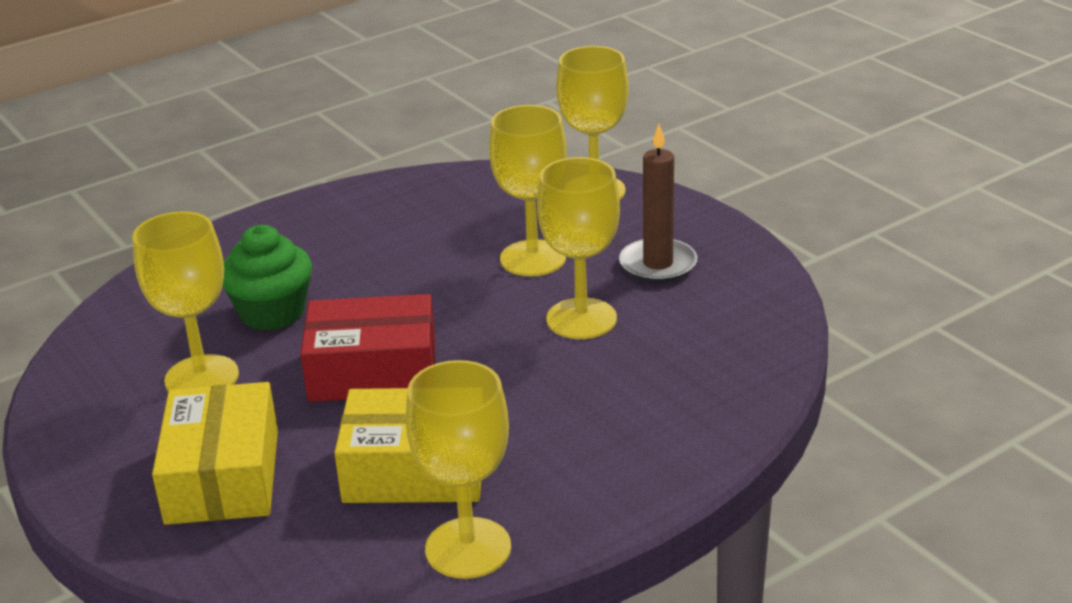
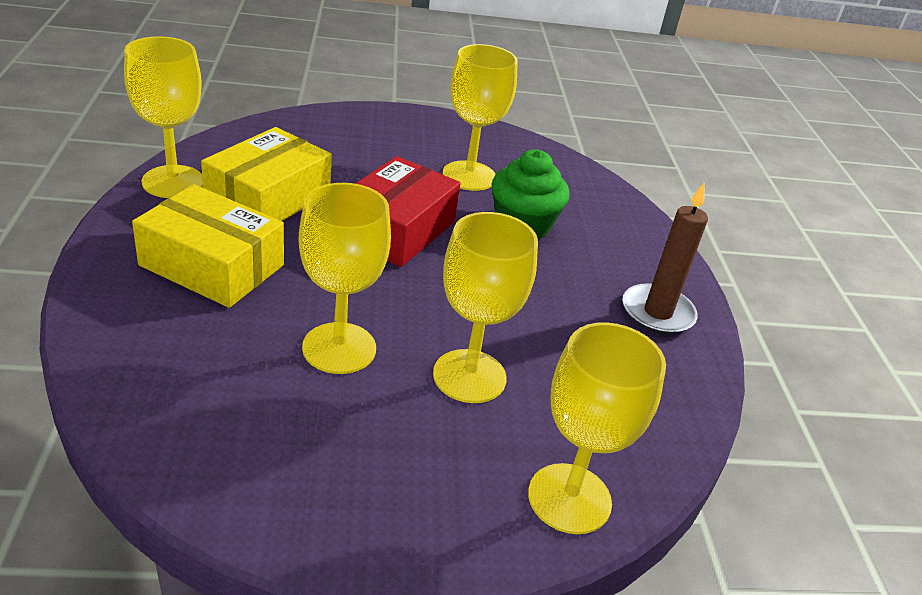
camera: 115 degrees right, 5 degrees up
(222, 476) = (356, 148): yellow box -> yellow box (212, 265)
(658, 264) = (368, 449): brown candle -> brown candle (657, 313)

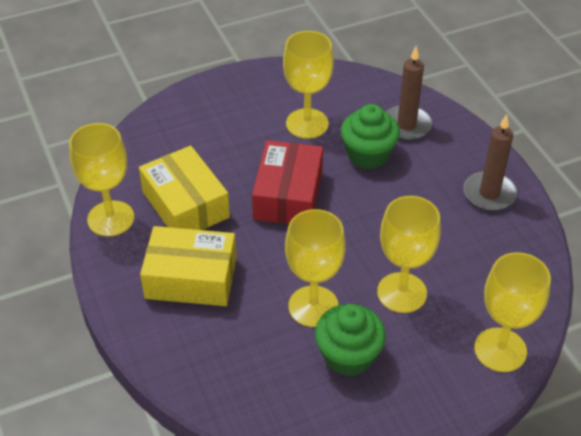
camera: 15 degrees left, 10 degrees up
(268, 198) = (185, 204): yellow box -> yellow box turned 45 degrees counterclockwise
(343, 421) = (348, 356): none -> green cupcake
(589, 214) = (406, 125): none -> brown candle

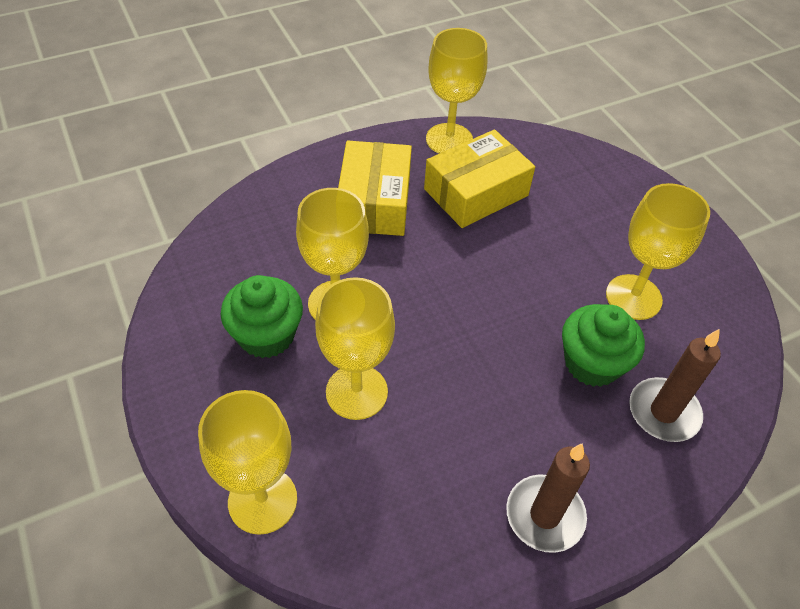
camera: 85 degrees right, 5 degrees up
(288, 195) = (504, 279): red box -> none

